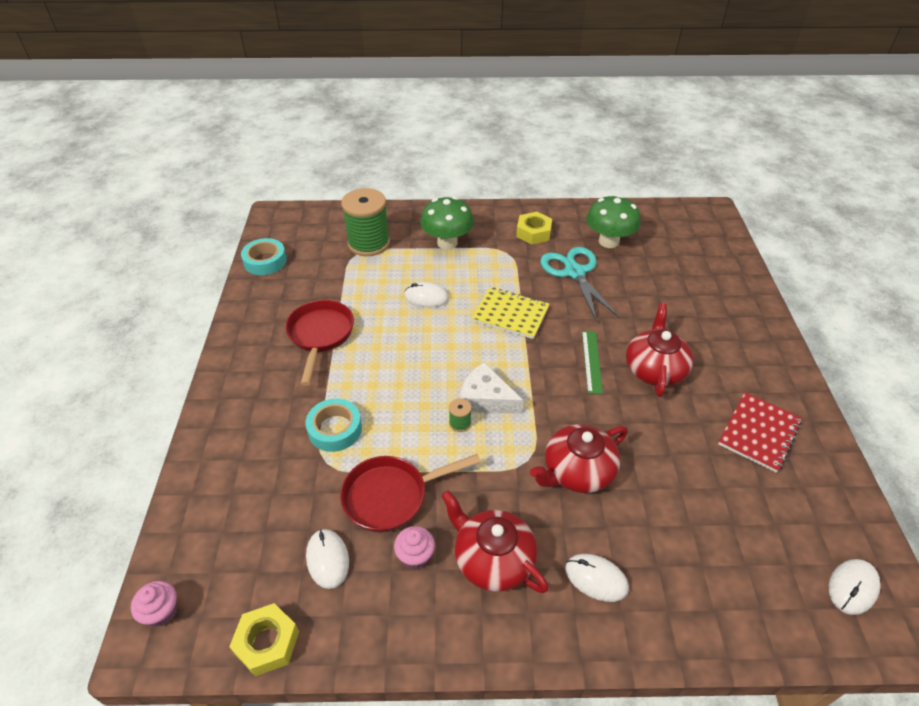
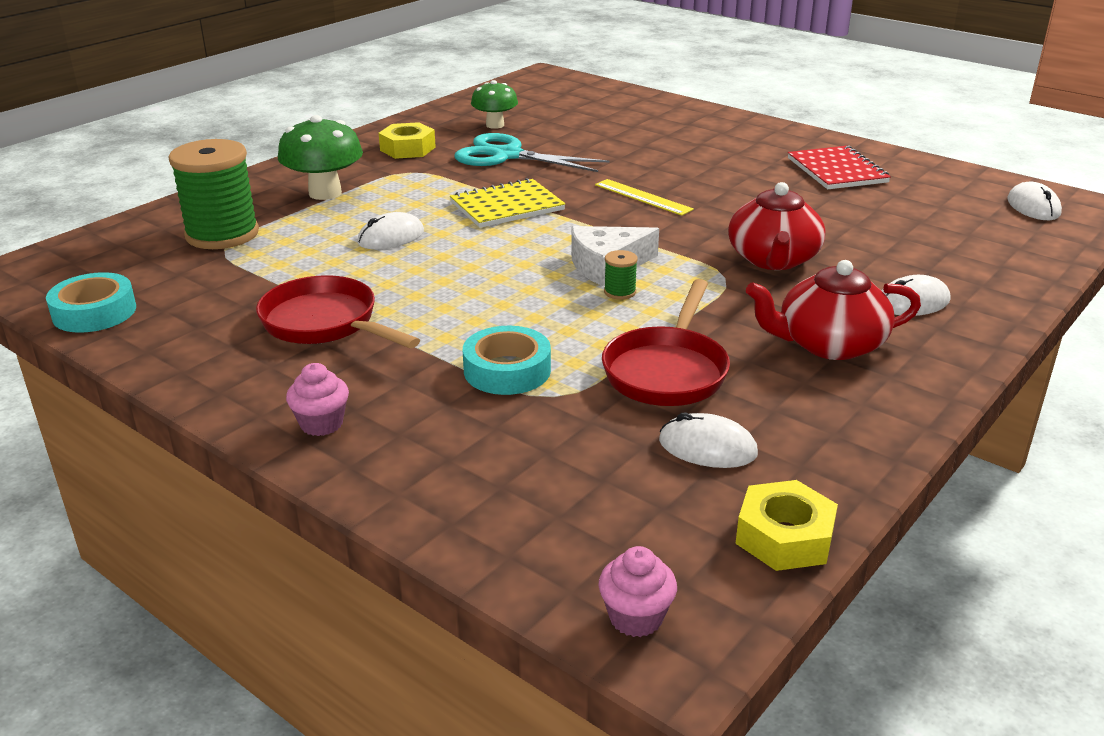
camera: 50 degrees left, 15 degrees down
(415, 556) = (772, 387): pink cupcake -> pink cupcake (321, 424)
(592, 361) = (643, 197): green ruler -> yellow ruler
(608, 241) = (495, 125): green mushroom -> green mushroom, size x0.66
(654, 369) = (699, 176): red teapot -> none

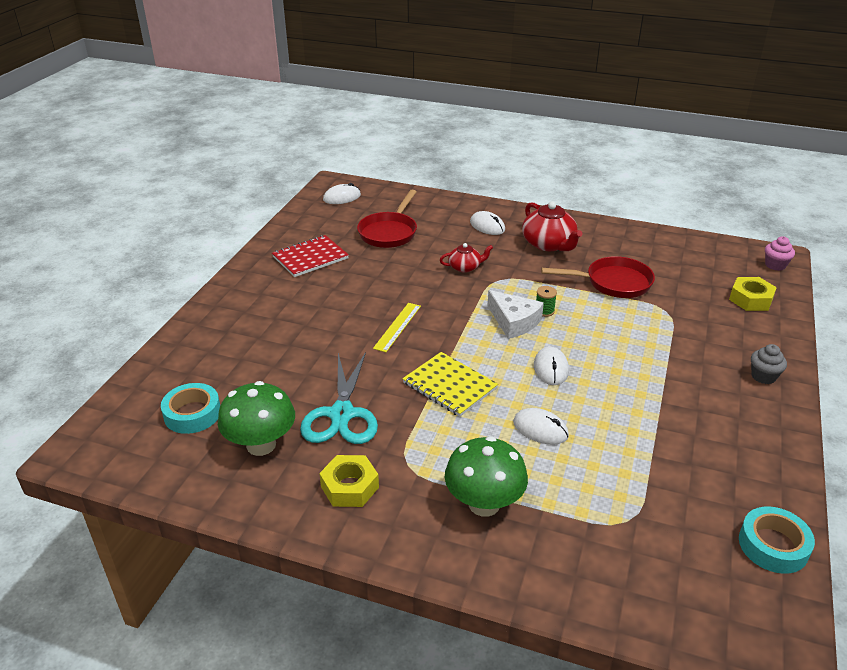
camera: 110 degrees left, 5 degrees up
(222, 234) = (605, 536): green spool -> none
(321, 424) = (763, 376): pink cupcake -> grey cupcake
(325, 323) = (677, 414): red pan -> red pan (389, 232)
(495, 125) = (261, 445): green mushroom -> green mushroom, size x1.52
(507, 370) = (658, 330): turquoise tape -> turquoise tape (192, 414)
(707, 447) = (663, 264): white mouse -> white mouse (551, 368)
(773, 259) = (465, 267): red teapot -> red teapot, size x0.58
(784, 537) = (700, 242): yellow nut -> yellow nut (750, 299)

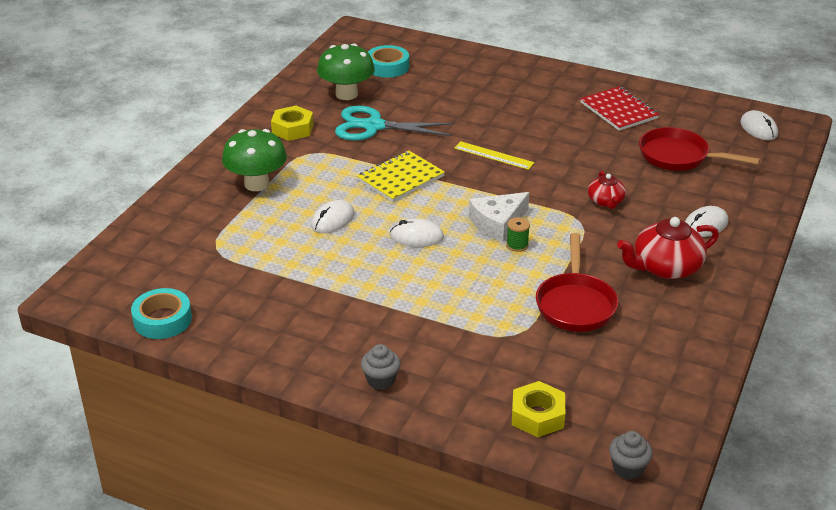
camera: 95 degrees right, 0 degrees up
(775, 265) = (628, 468): pink cupcake -> grey cupcake

